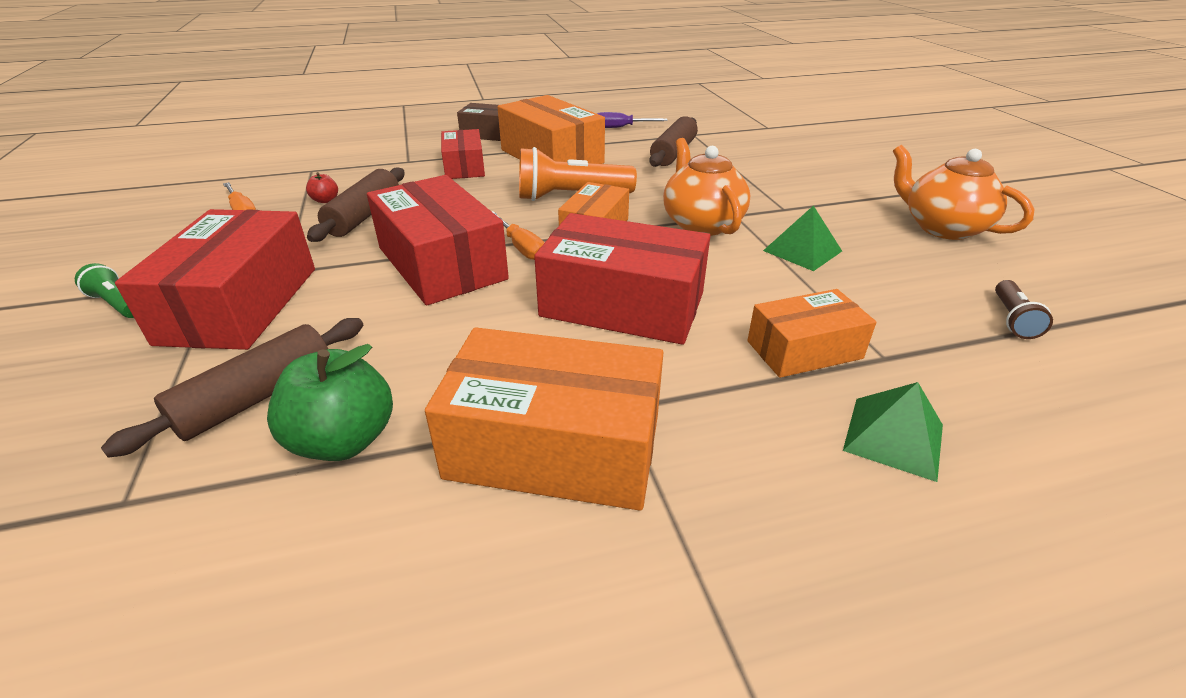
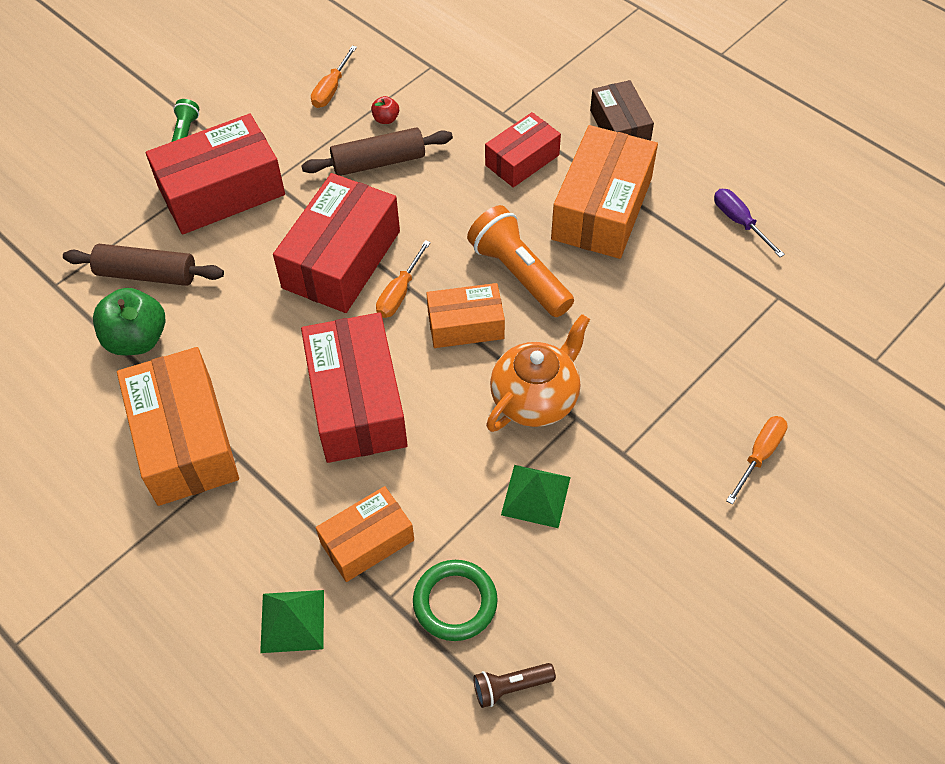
camera: 60 degrees right, 20 degrees up
(673, 153) = (700, 303): brown rolling pin -> none
(804, 350) = (367, 541): orange box -> orange box turned 75 degrees counterclockwise
(818, 170) = (759, 455): none -> orange screwdriver
(904, 320) = (455, 602): none -> green ring
(942, 228) = (680, 607): orange teapot -> none

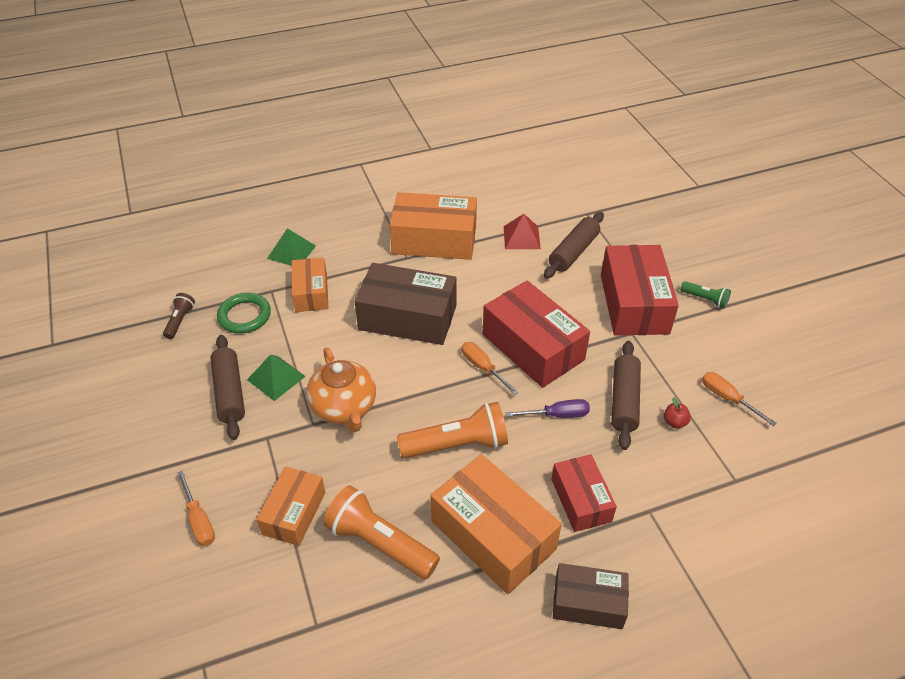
camera: 115 degrees right, 10 degrees down
(137, 339) = (521, 237): green apple -> red pyramid
(357, 402) = (407, 317): red box -> brown box
(465, 325) = (431, 394): orange box -> orange box (294, 513)
(589, 534) = (229, 393): none -> brown rolling pin
(670, 288) = (379, 543): none -> orange flashlight
(739, 222) = (415, 644): purple screwdriver -> purple screwdriver (557, 415)

